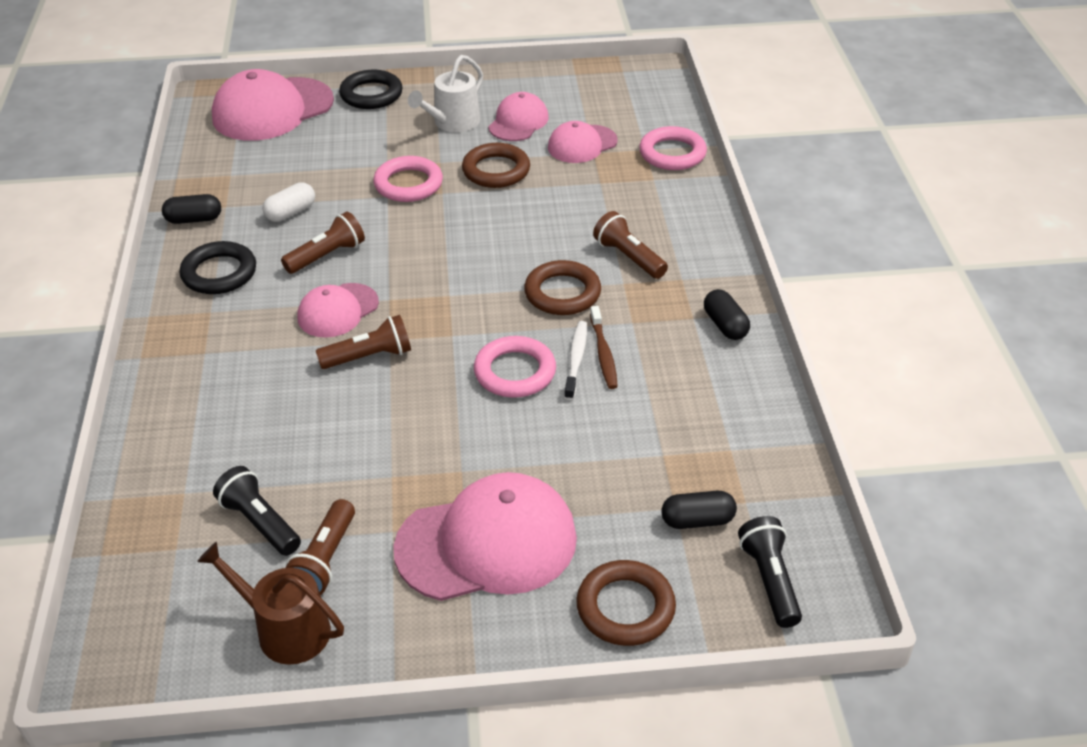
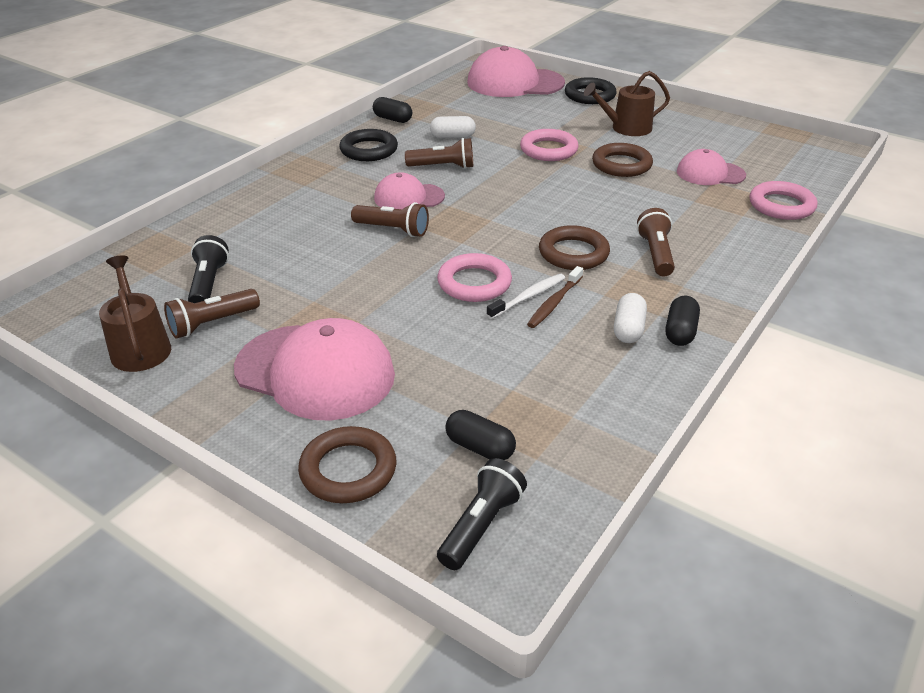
camera: 40 degrees right, 5 degrees down
(452, 122) = (626, 128): white watering can -> brown watering can
(518, 122) = (676, 144): pink cap -> none
(686, 345) = (628, 329): none -> white capsule

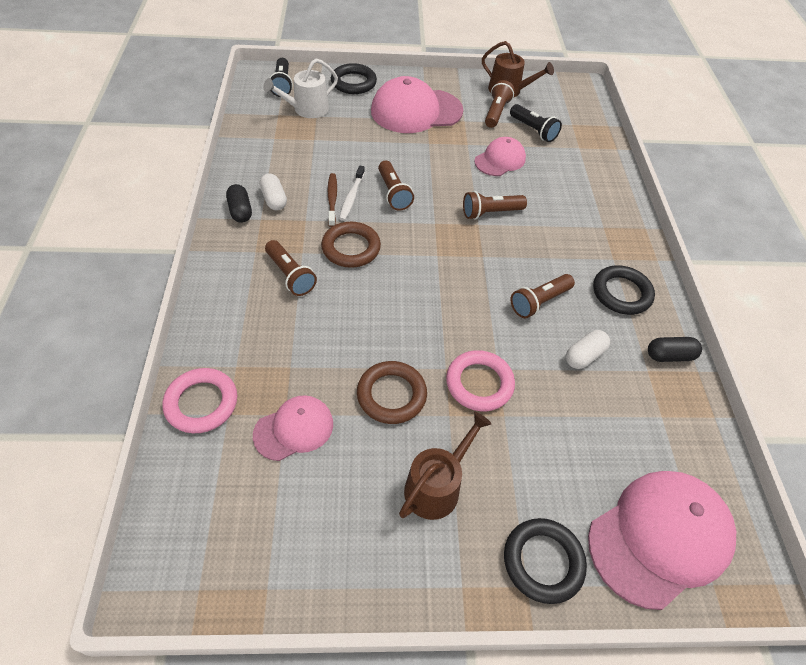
camera: 140 degrees right, 15 degrees up
(348, 470) = (353, 83): brown ring -> black ring
(409, 197) = (519, 250): pink cap -> pink cap (500, 160)
(474, 283) = (393, 193): pink ring -> brown flashlight
(480, 447) = (307, 109): black capsule -> white watering can

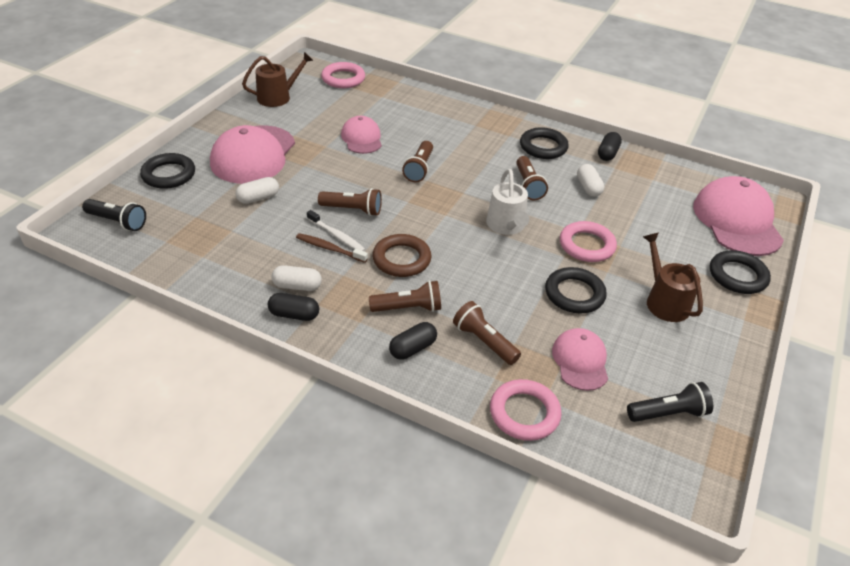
camera: 60 degrees left, 10 degrees down
(242, 296) = (413, 348): none -> black capsule
(307, 109) = (179, 219): white watering can -> white watering can (506, 226)
(364, 136) = (258, 198): none -> white capsule
(391, 395) = (574, 294): brown ring -> black ring
(496, 112) = (300, 115): brown flashlight -> brown flashlight (484, 341)
(533, 130) = (341, 107): black flashlight -> black flashlight (668, 413)
(579, 114) = (343, 79): none -> pink ring

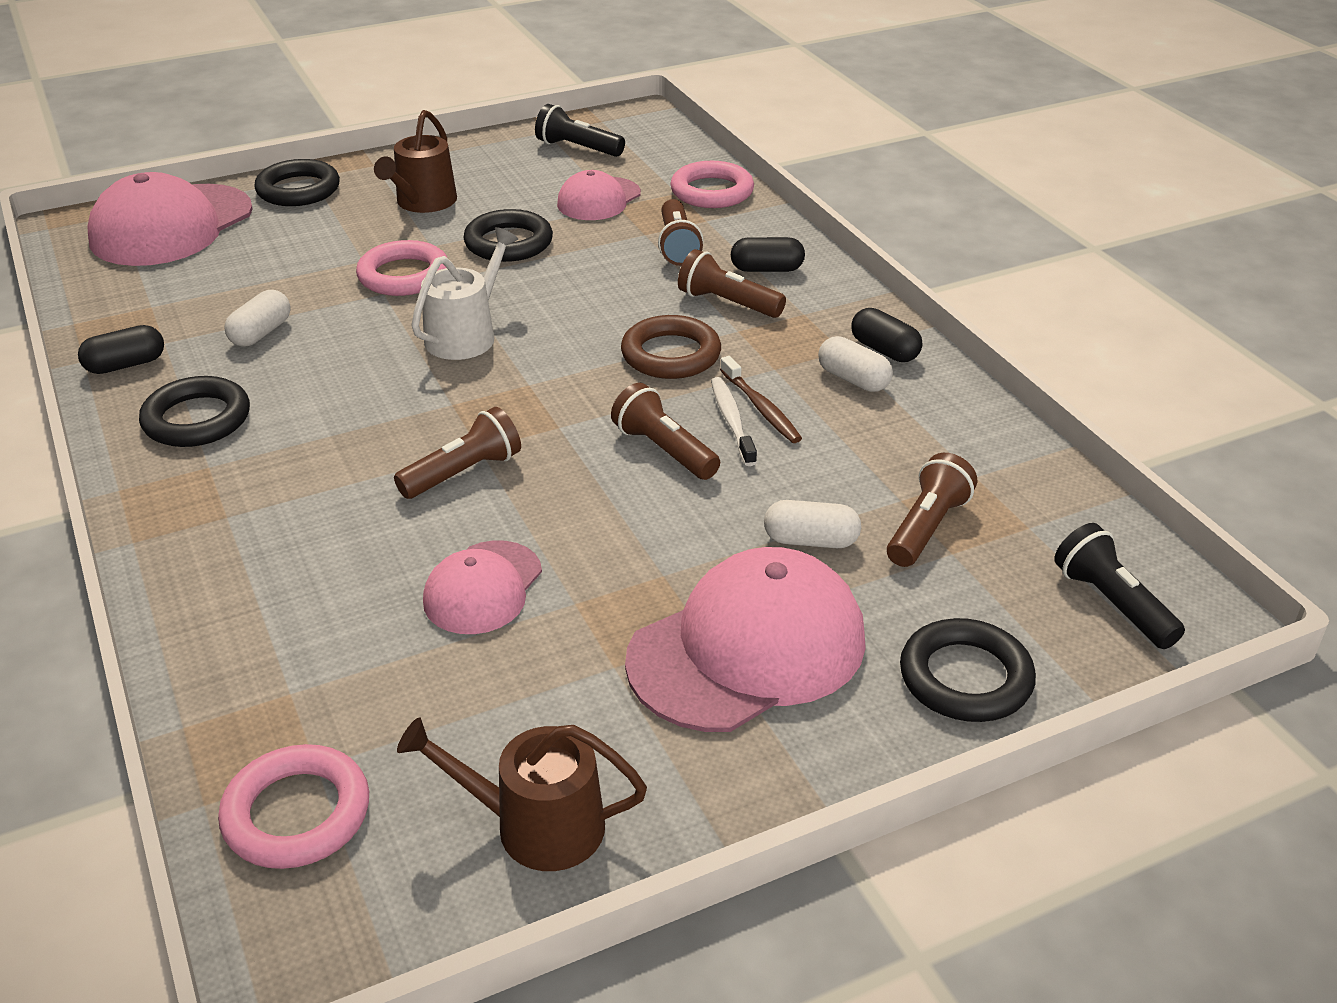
camera: 140 degrees left, 5 degrees down
(528, 185) = (339, 372): brown flashlight -> brown flashlight (927, 528)

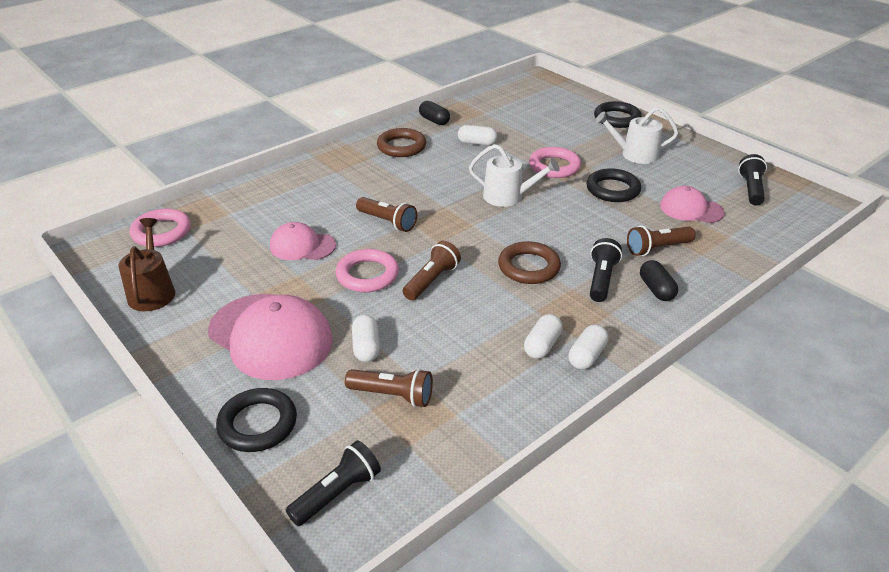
camera: 75 degrees right, 0 degrees up
(171, 226) = (555, 98): pink cap -> none
(197, 419) = (401, 146): black ring -> brown ring
(423, 202) = (635, 154): brown watering can -> white watering can
(712, 191) = (743, 250): pink ring -> pink ring (367, 275)
(727, 303) = (601, 279): brown flashlight -> black flashlight
(732, 421) = (471, 301): white toothbrush -> none
(761, 408) = (490, 310): brown toothbrush -> none
(884, 350) = (586, 356): black capsule -> white capsule

